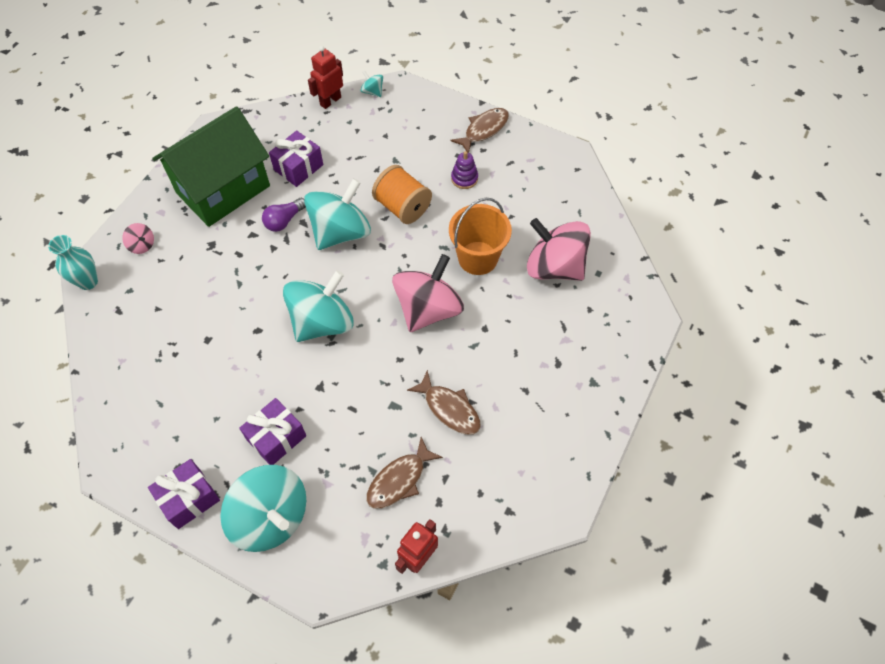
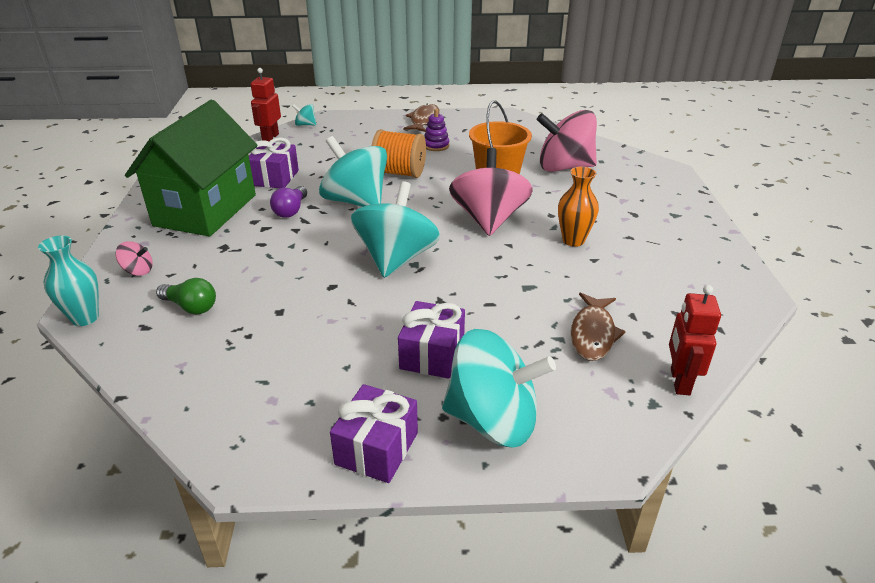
camera: 30 degrees left, 25 degrees down
(155, 304) = (191, 307): none -> green light bulb
(340, 232) = (356, 201): turquoise spinning top -> turquoise spinning top turned 60 degrees counterclockwise
(449, 408) = (580, 270): brown fish -> none
(475, 370) = (573, 240): none -> orange vase

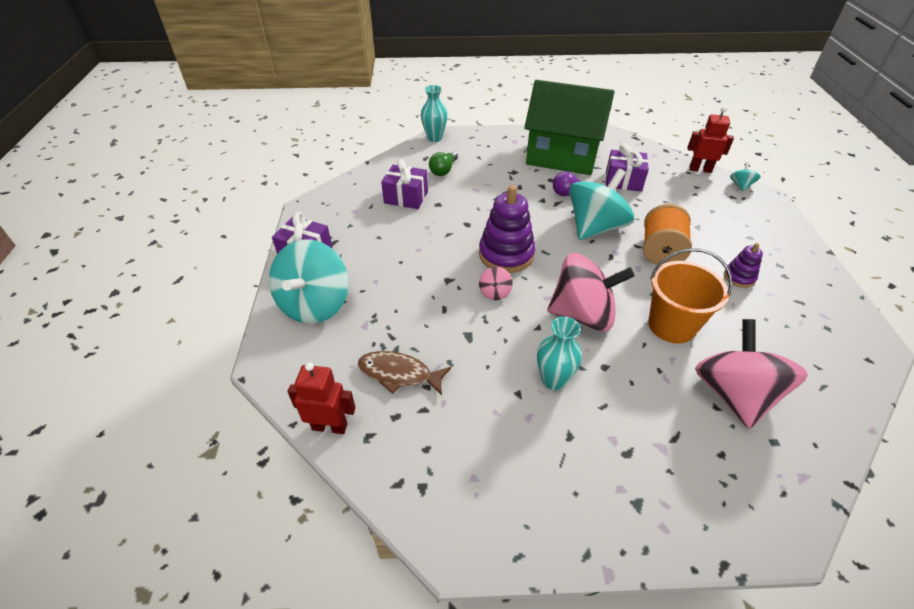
camera: 90 degrees right, 10 degrees up
(138, 271) = (482, 145): pink spinning top -> pink spinning top (495, 292)
(396, 259) = (506, 254): turquoise spinning top -> purple stacking toy
(423, 120) = (805, 267): brown fish -> none
(432, 354) = (385, 275): purple gift -> purple gift (406, 197)
(573, 240) = (553, 380): orange vase -> turquoise vase

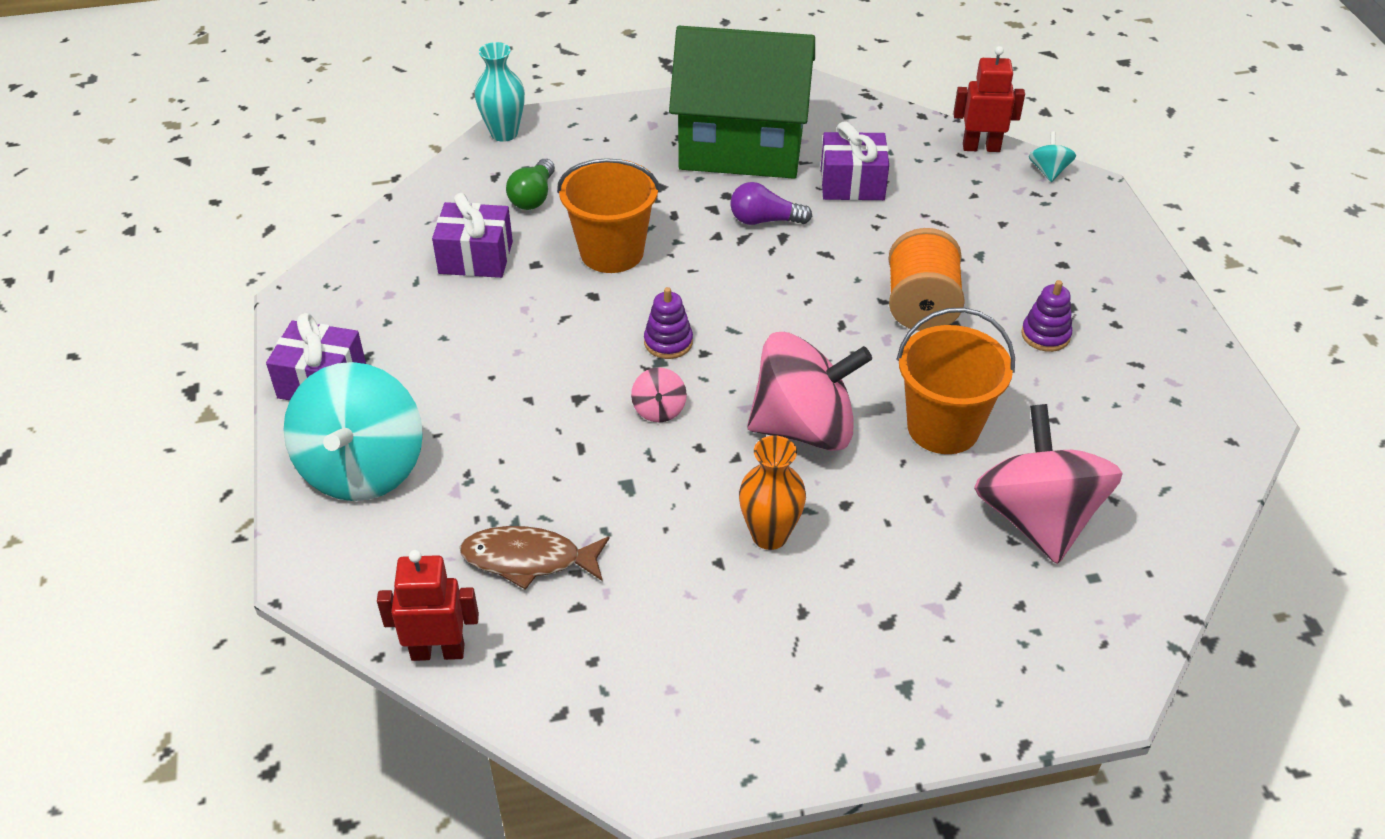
camera: 10 degrees left, 0 degrees up
(481, 202) = (612, 252): none -> orange bucket
(506, 254) = (668, 342): purple stacking toy -> purple stacking toy, size x0.52
(553, 380) = (769, 535): turquoise vase -> orange vase
(595, 227) = (811, 276): turquoise spinning top -> none

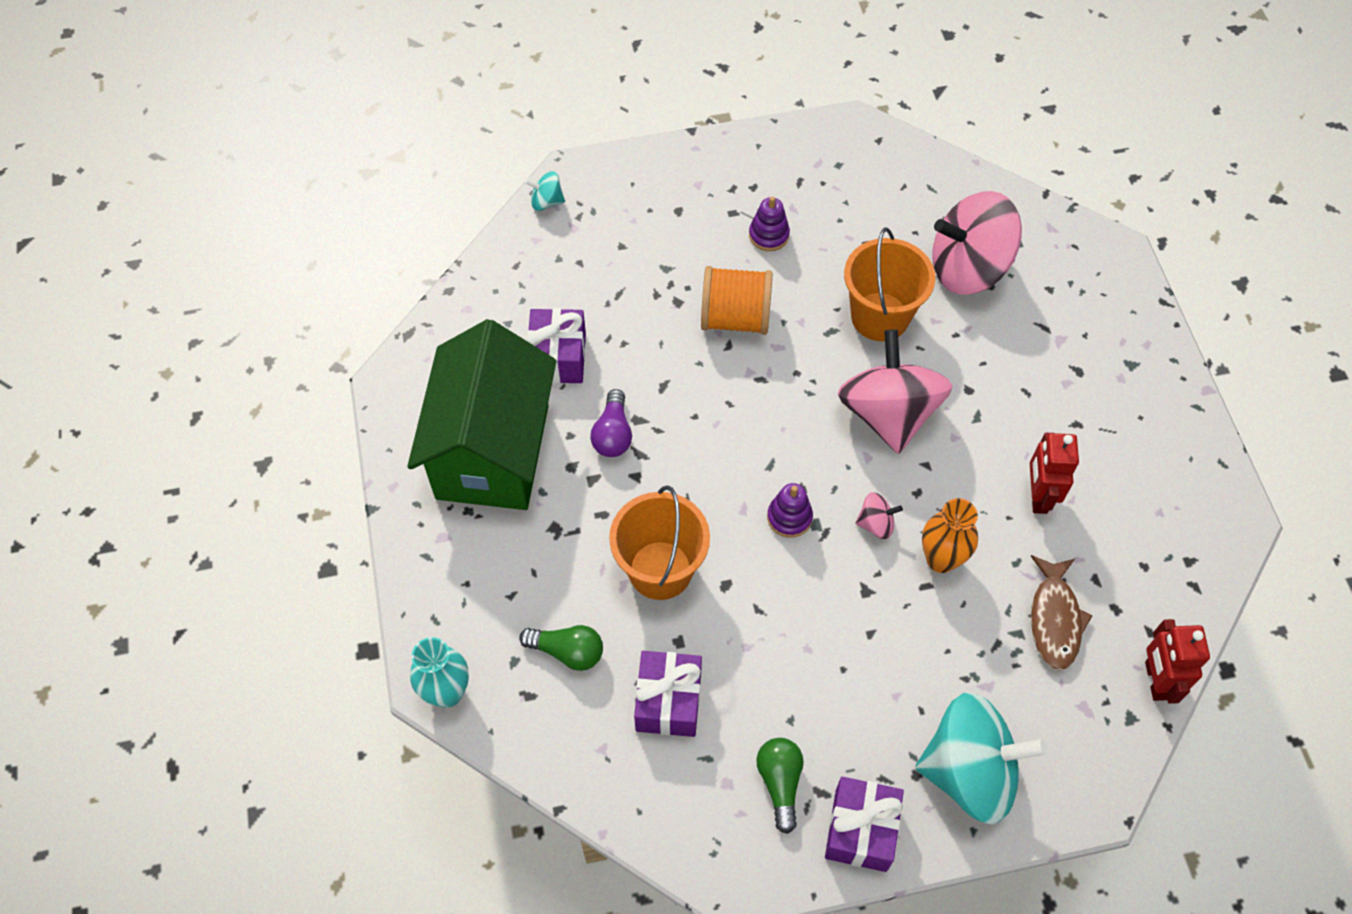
camera: 90 degrees left, 15 degrees up
(381, 328) = (780, 783): none -> green light bulb
(769, 535) = (1006, 443): orange vase -> orange vase (941, 559)
(981, 147) = (506, 248): red robot -> red robot (1038, 496)

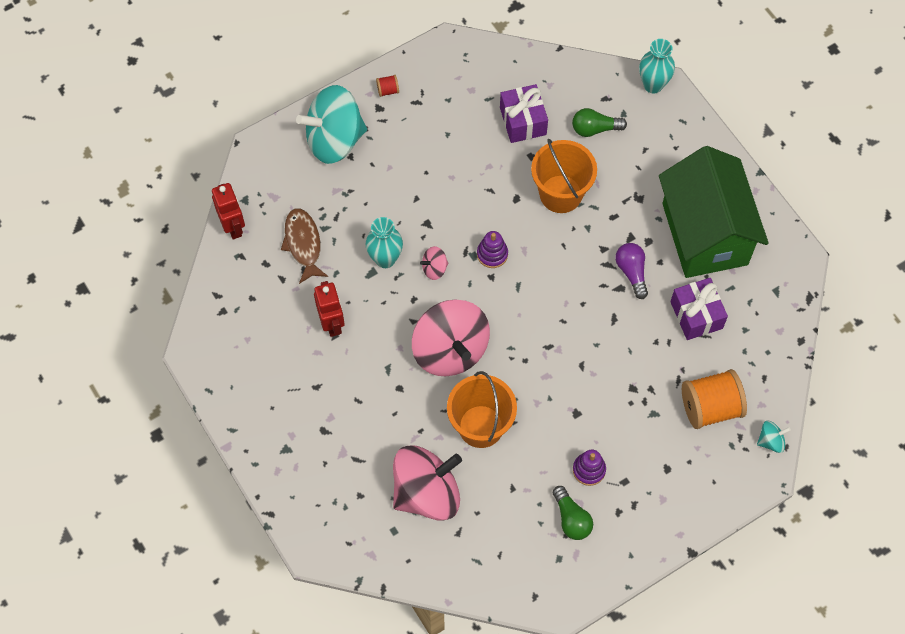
camera: 160 degrees right, 5 degrees up
(735, 318) = (585, 389): orange spool -> orange spool (710, 407)
(780, 783) = (441, 99): green light bulb -> green light bulb (571, 519)
(861, 830) = (388, 90): purple gift -> red spool
(941, 559) = (385, 259): orange vase -> turquoise vase

